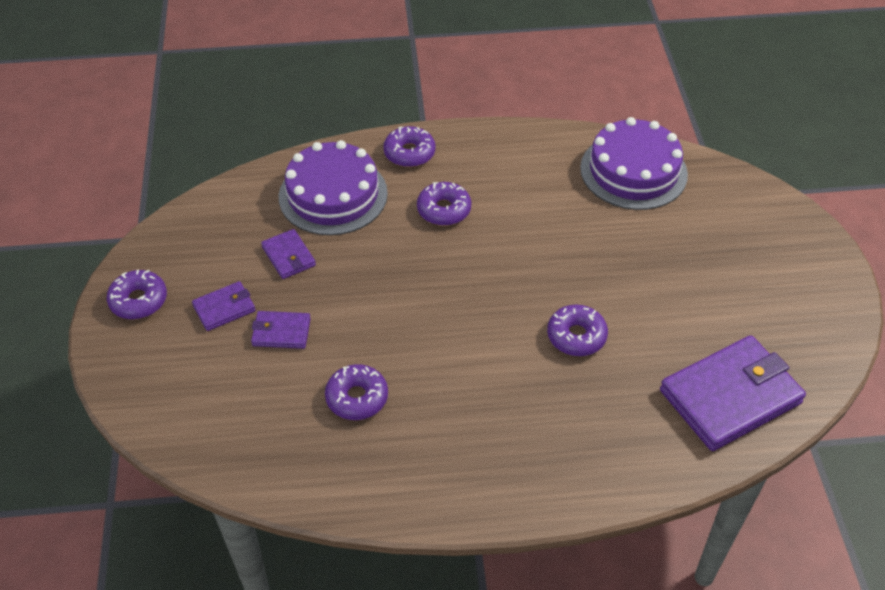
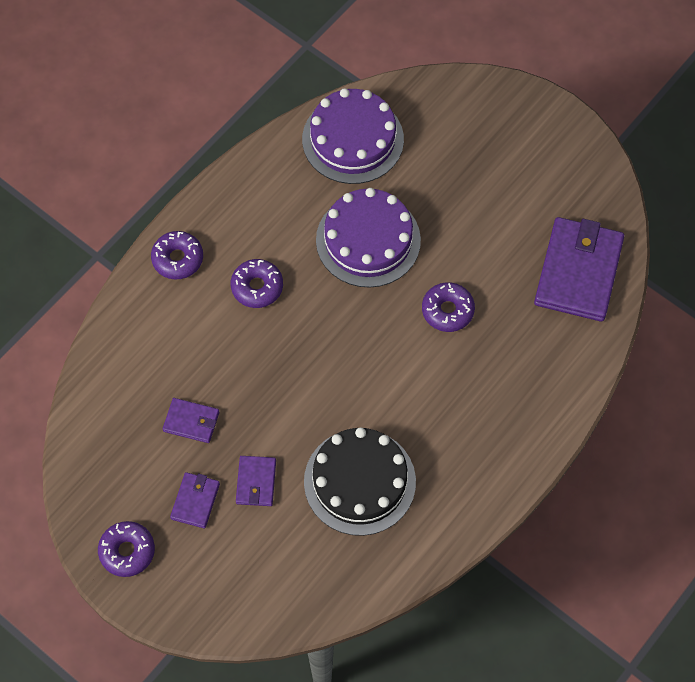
camera: 45 degrees left, 15 degrees up
(281, 332) = (256, 482): purple wallet -> purple wallet turned 45 degrees counterclockwise
(333, 195) = (163, 344): purple cake -> purple cake (368, 240)
(357, 398) = (359, 481): purple donut -> black cake

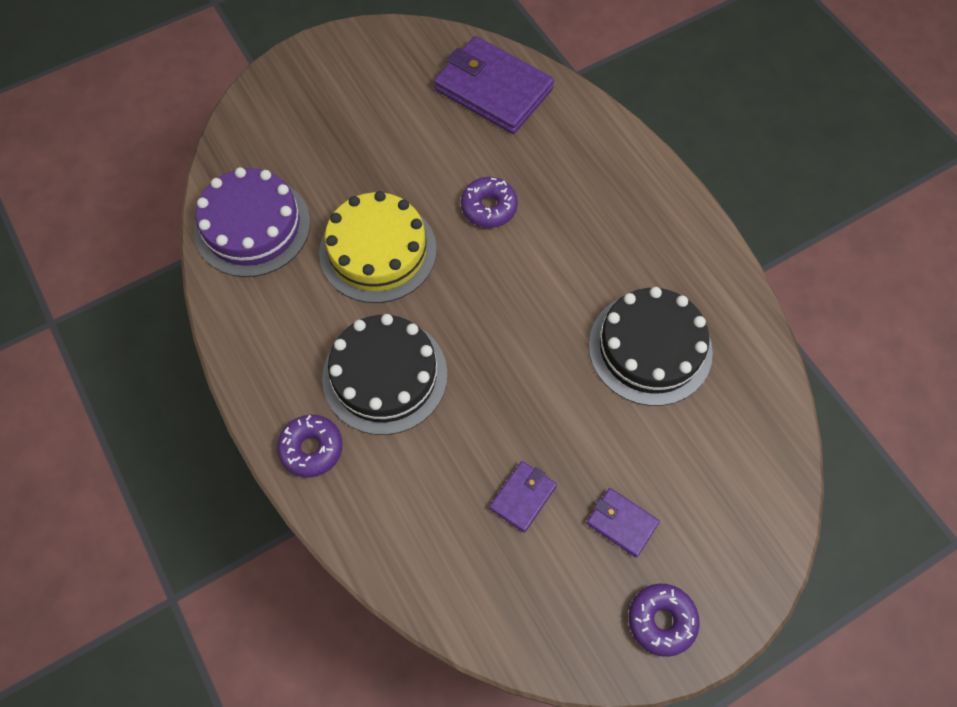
camera: 70 degrees left, 0 degrees up
(256, 482) = (618, 451): purple wallet -> none
(257, 287) = (385, 375): purple donut -> black cake
(368, 240) = (378, 251): purple cake -> yellow cake

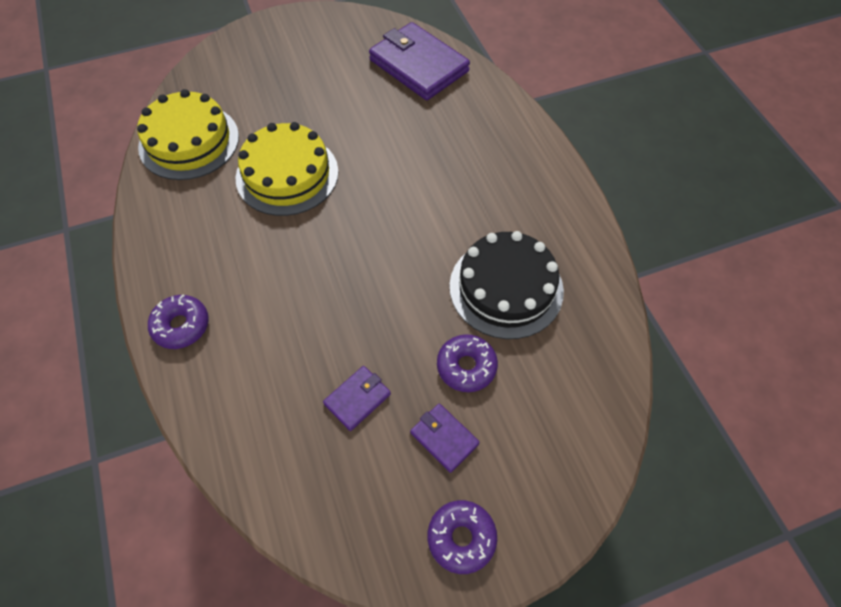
camera: 10 degrees right, 5 degrees down
(252, 226) = (189, 141): purple cake -> yellow cake
(385, 375) = (263, 275): black cake -> none
(489, 207) = (391, 154): purple donut -> purple donut (466, 366)

